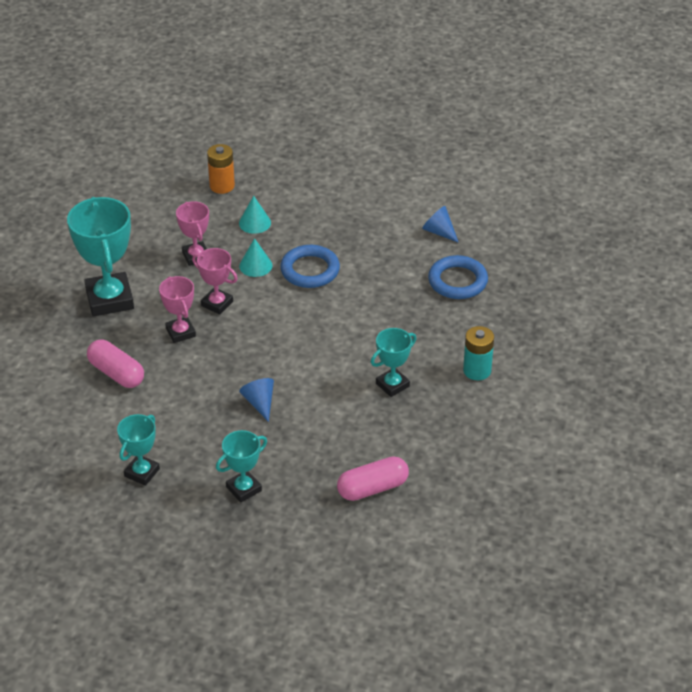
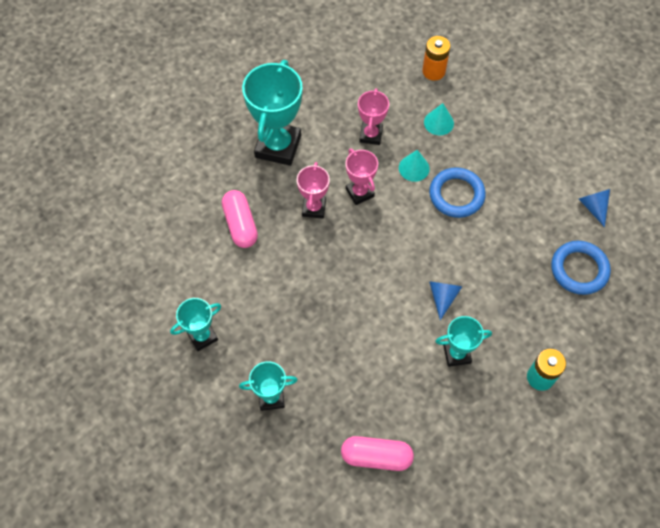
camera: 30 degrees right, 20 degrees up
(259, 403) = (335, 314): blue cone -> blue cone (443, 297)

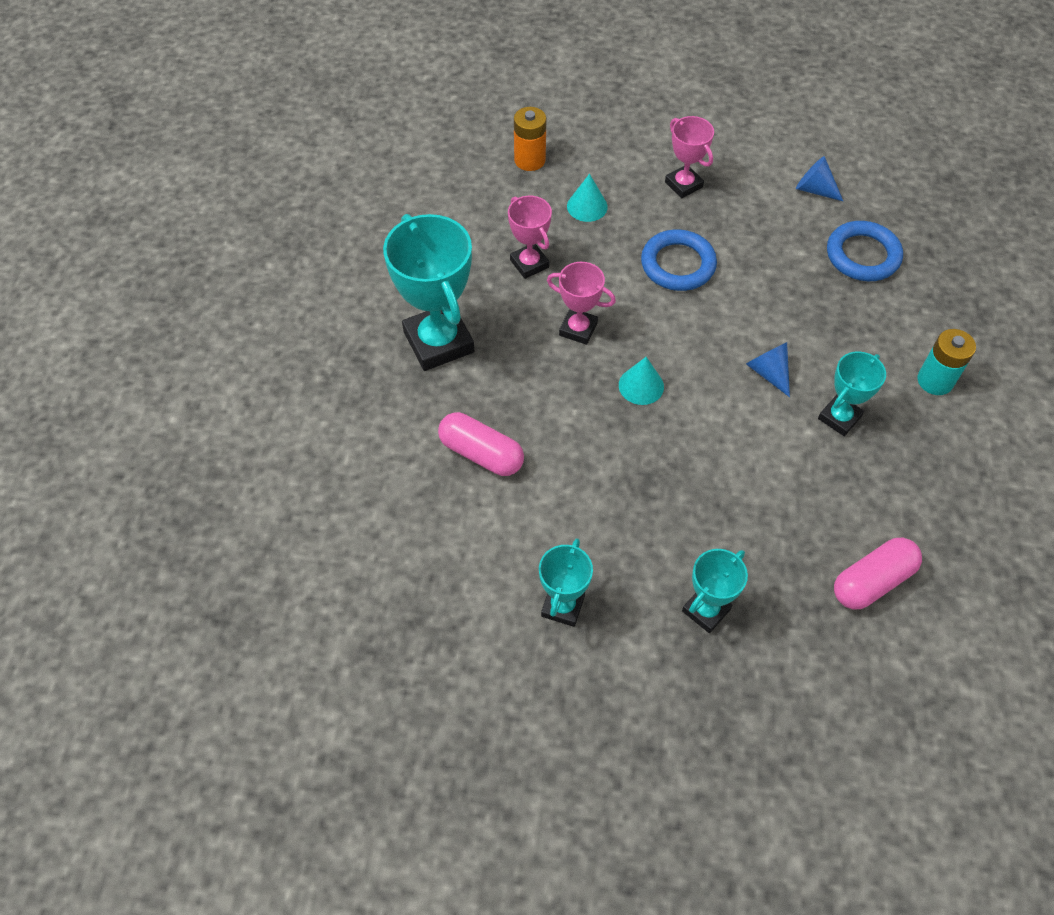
camera: 40 degrees left, 5 degrees down
(314, 208) = (545, 378): pink trophy -> pink trophy (683, 185)
(414, 168) = (608, 267): turquoise cone -> turquoise cone (641, 386)

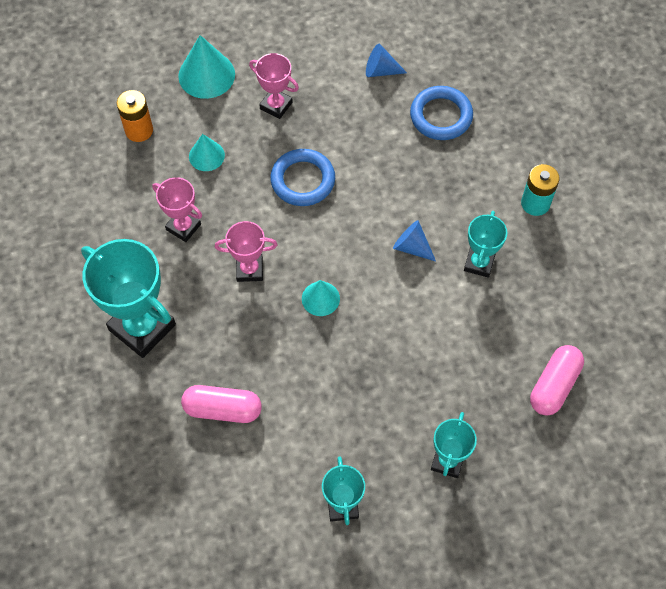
camera: 25 degrees left, 5 degrees up
(624, 133) = (206, 75): none -> turquoise cone

